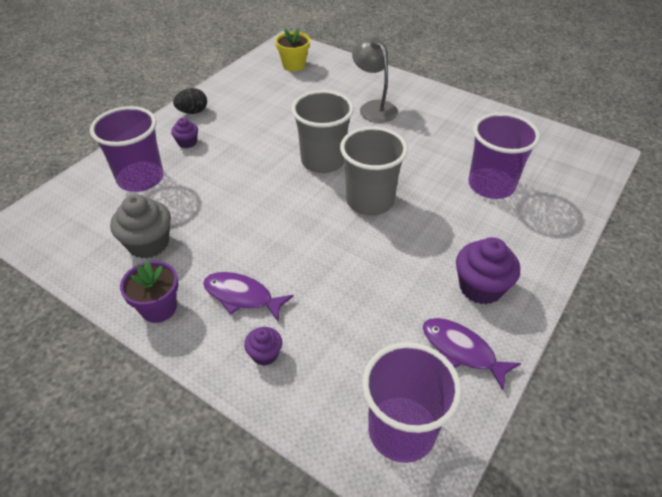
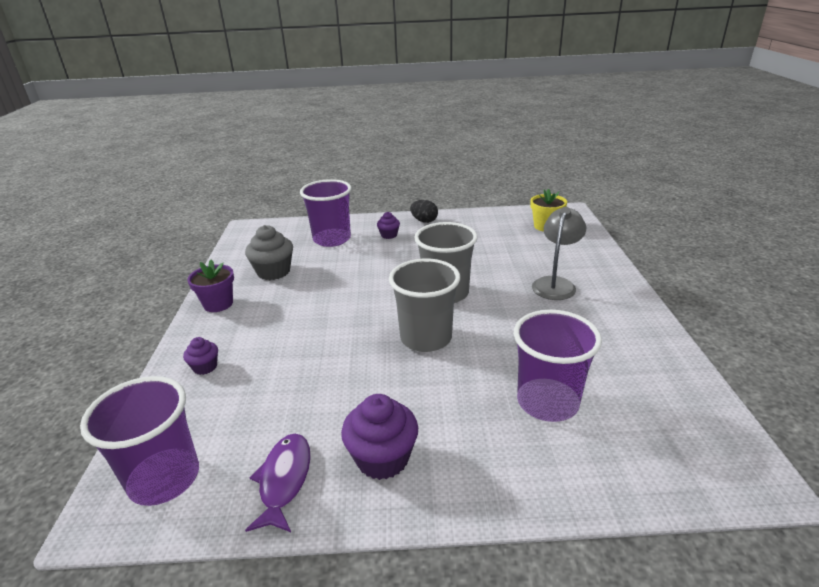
camera: 55 degrees right, 15 degrees down
(242, 296) = (255, 330): purple fish -> none

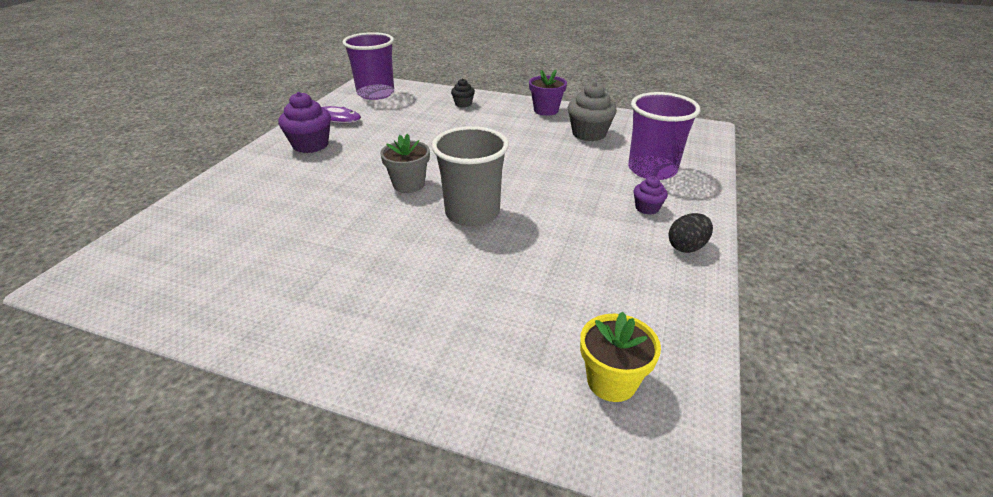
camera: 110 degrees right, 5 degrees up
(205, 367) = (463, 104): purple cupcake -> black cupcake
(426, 338) = (409, 184): grey cup -> grey flower pot
(547, 402) = (267, 217): purple cup -> none
(555, 284) = (422, 302): grey lamp -> none

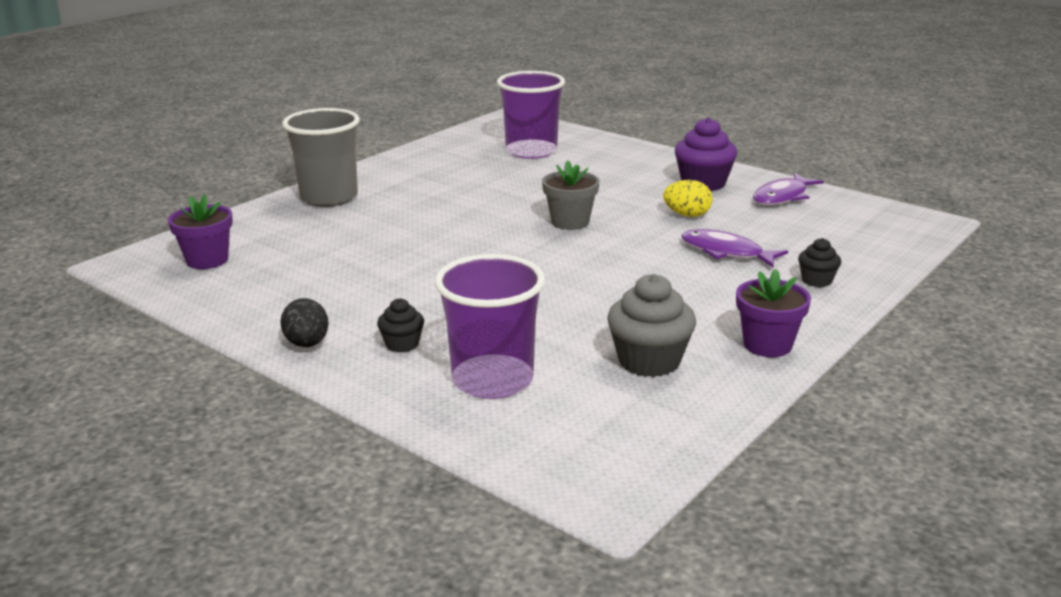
camera: 110 degrees right, 10 degrees down
(376, 93) = (877, 224): purple cup -> purple cup (531, 151)
(378, 144) = (687, 215): none -> yellow egg
(438, 127) = (726, 252): none -> purple fish
(472, 213) = (483, 245): grey cup -> grey cup (329, 197)
(611, 381) = (207, 260): yellow flower pot -> purple flower pot
(647, 208) = (402, 344): purple cupcake -> black cupcake

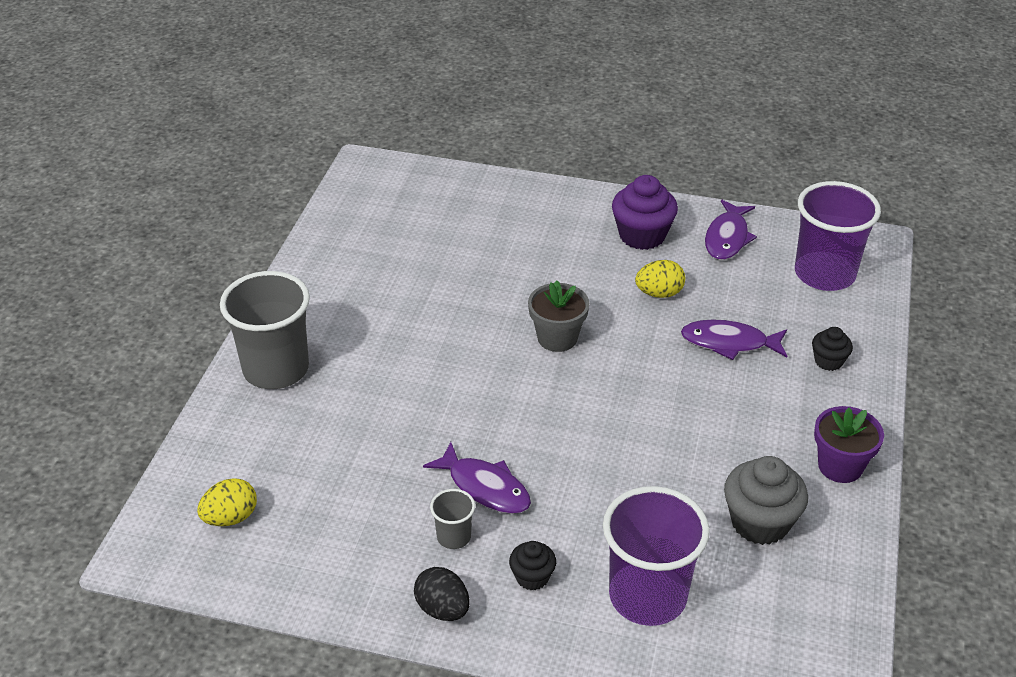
camera: 25 degrees left, 15 degrees up
(207, 260) = (230, 518): purple flower pot -> yellow egg
(363, 307) = (454, 537): none -> grey cup
(419, 287) = (485, 487): none -> purple fish
(531, 151) = (434, 224): purple cup -> purple cup (824, 274)

